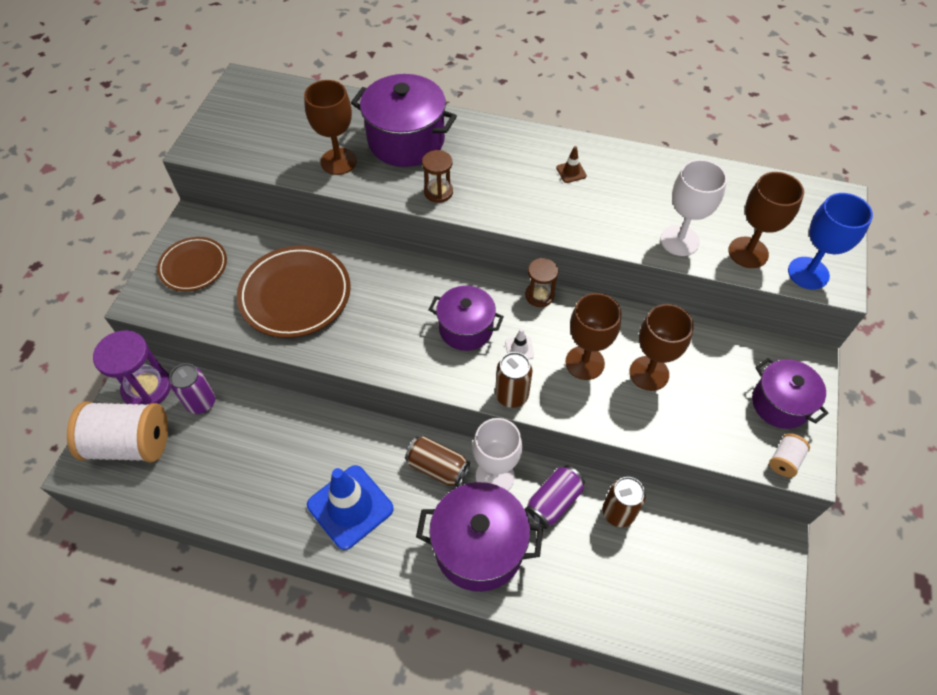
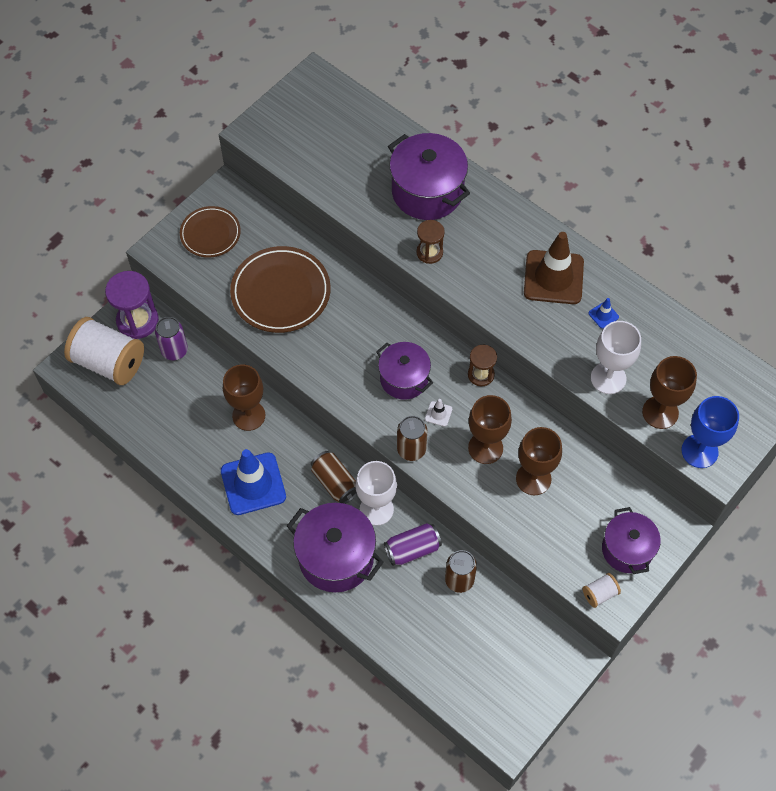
camera: 25 degrees right, 5 degrees up
(338, 161) = (361, 191): brown goblet -> brown goblet (248, 415)
(571, 172) = (553, 277): brown traffic cone -> brown traffic cone, size x2.47
(638, 187) = (603, 315): none -> blue traffic cone

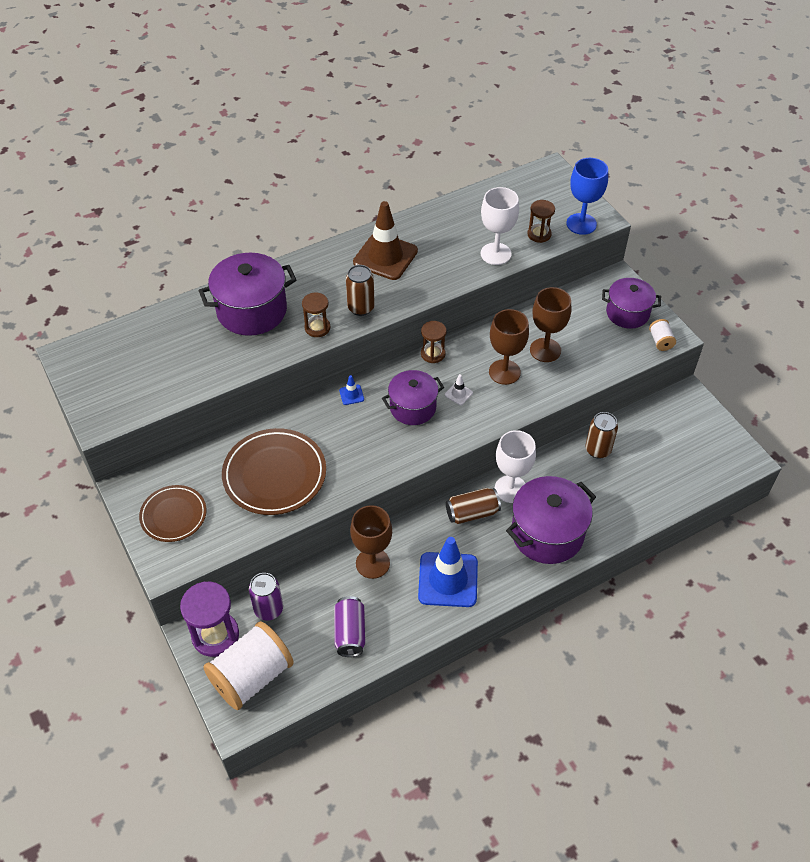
camera: 70 degrees left, 10 degrees down
(411, 449) = (486, 423): brown can -> brown can (361, 308)
(412, 549) = (558, 474): purple can -> purple can (350, 633)
(603, 315) = (436, 238): blue traffic cone -> blue traffic cone (351, 395)
(660, 412) = (539, 234): brown goblet -> brown hourglass

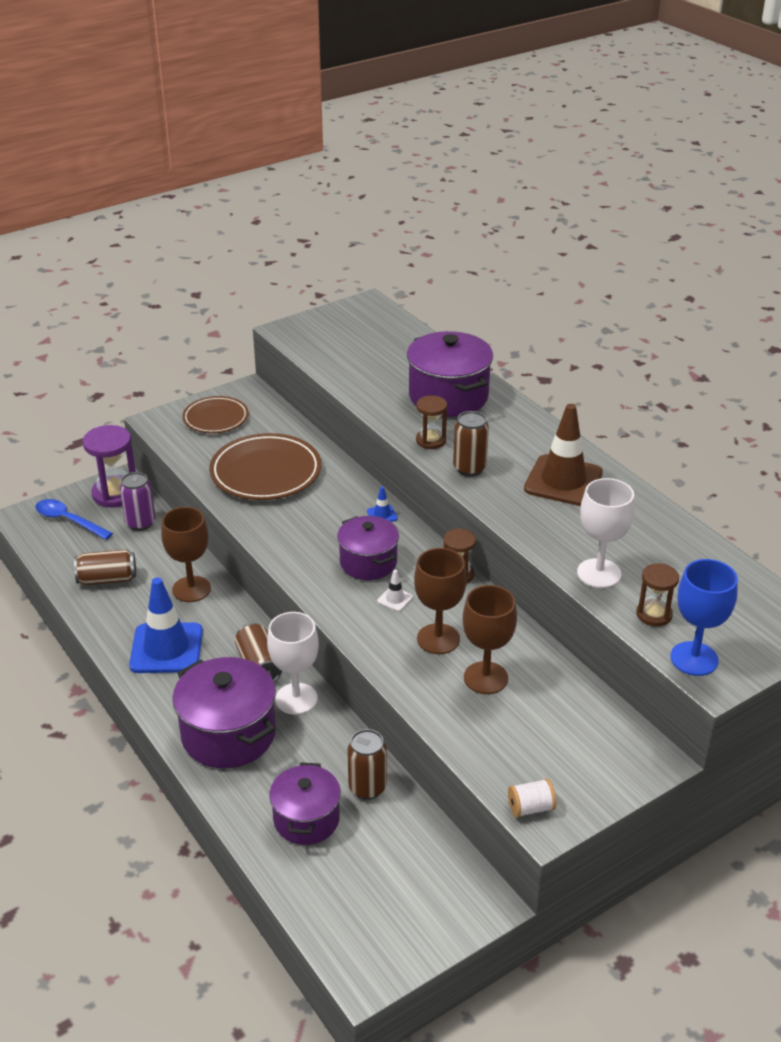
camera: 85 degrees right, 15 degrees down
(252, 676) = (68, 520): white spool -> blue spoon
(350, 633) = (107, 579): purple can -> brown can
(627, 313) = (581, 769): purple pot -> purple pot (306, 819)

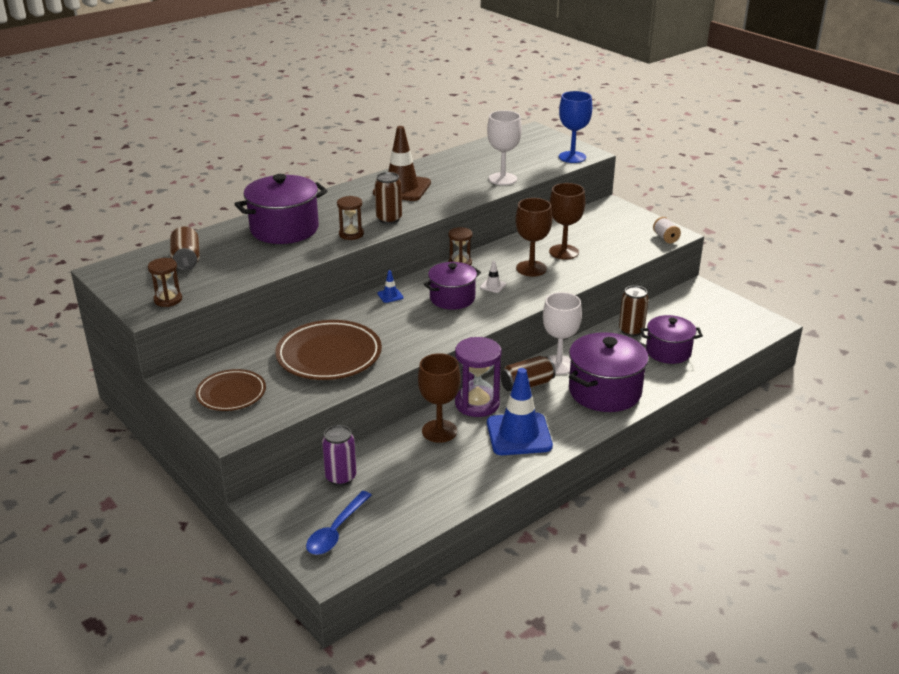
camera: 95 degrees left, 5 degrees down
(107, 579) = (431, 485): brown can -> brown can (186, 260)
(115, 494) = (288, 504): purple hourglass -> purple hourglass (477, 404)
(654, 614) = (537, 165): brown hourglass -> brown hourglass (168, 300)

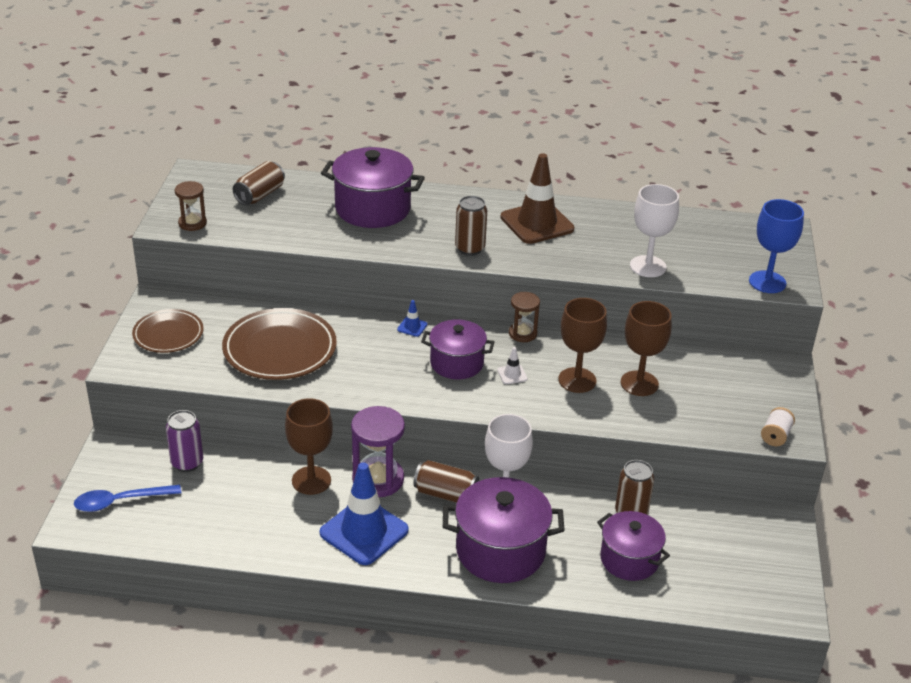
camera: 45 degrees right, 5 degrees up
(351, 234) = (414, 245): brown hourglass -> none

